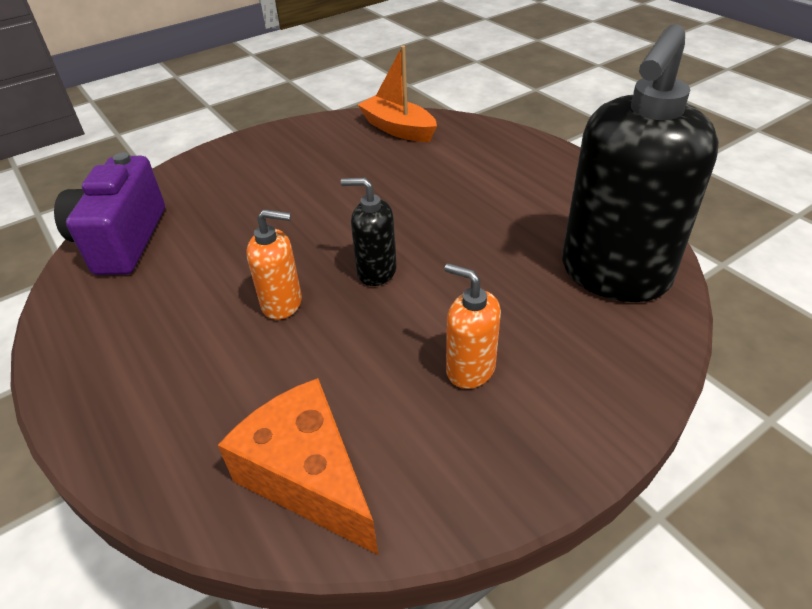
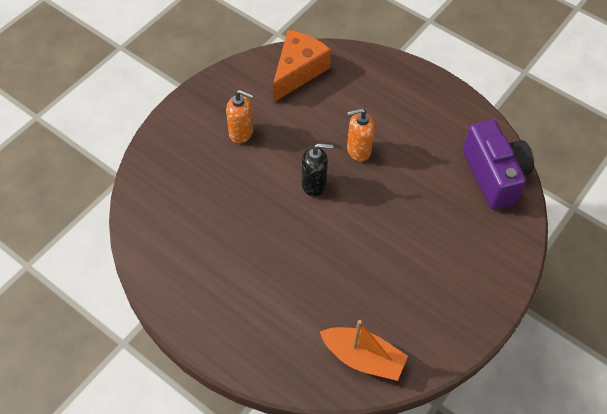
camera: 160 degrees right, 15 degrees up
(308, 477) = (298, 71): orange cheese -> orange cheese turned 90 degrees counterclockwise
(614, 275) = (166, 212): black soap dispenser -> none

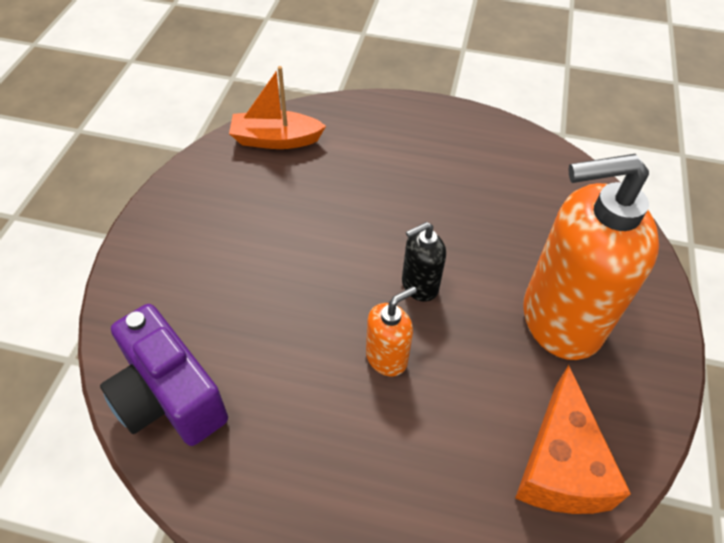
camera: 155 degrees right, 5 degrees down
(241, 132) = (560, 320): orange soap dispenser -> orange soap dispenser, size x2.20

